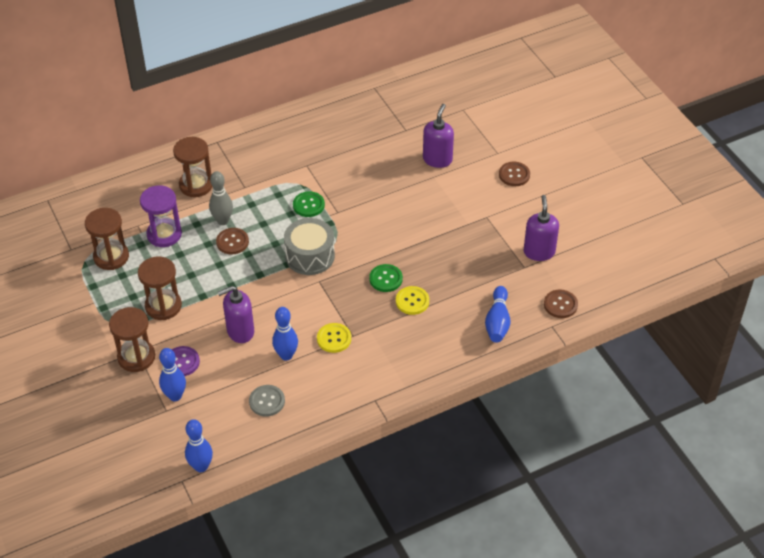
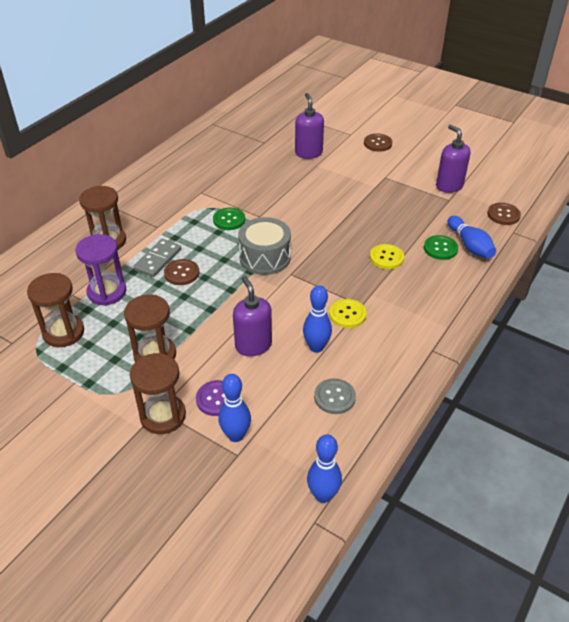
camera: 30 degrees left, 5 degrees down
(223, 221) = (158, 260): grey bowling pin -> grey domino
(240, 331) = (253, 345): purple soap dispenser -> purple soap dispenser turned 120 degrees clockwise
(386, 279) = (348, 250): green button -> green button (440, 248)

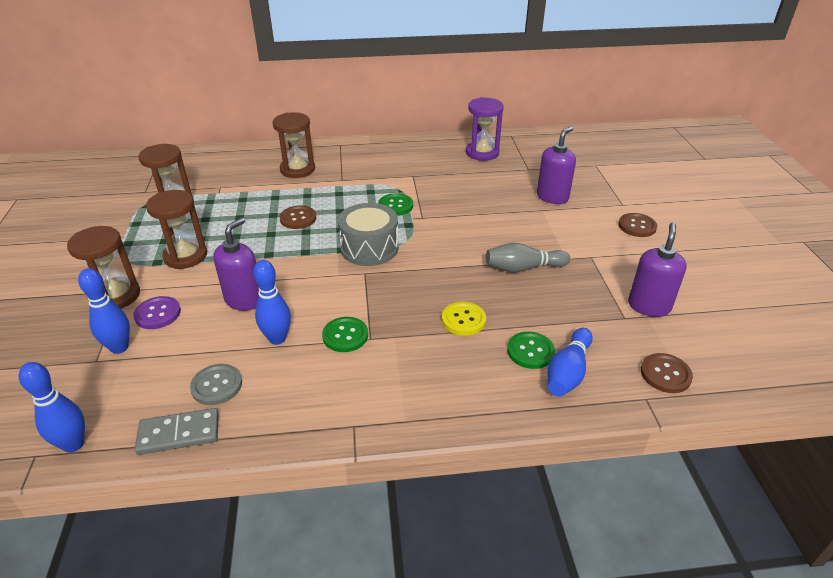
camera: 50 degrees right, 5 degrees down
(107, 292) = (238, 199): purple hourglass -> purple hourglass (482, 153)
(158, 260) = (301, 200): grey domino -> grey domino (179, 433)
(347, 314) = (345, 335): yellow button -> green button
(365, 207) = (523, 268): none -> grey bowling pin

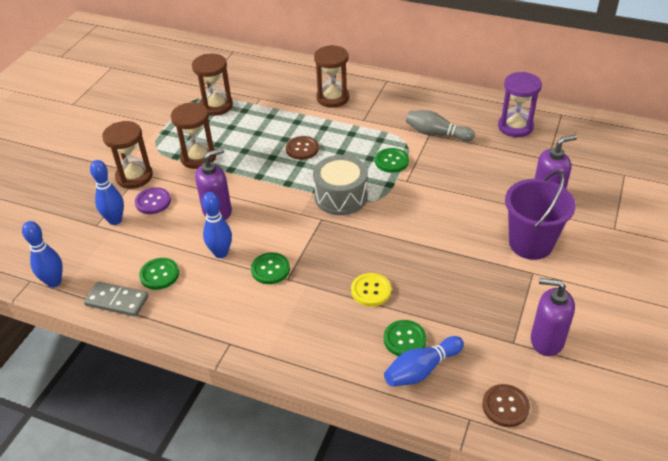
camera: 30 degrees right, 5 degrees up
(216, 385) = (159, 274): grey button -> green button
(523, 268) = (459, 261): grey bowling pin -> grey bowling pin (436, 134)
(570, 235) = (530, 243): none -> purple bucket
(637, 226) = (608, 257): brown button -> none
(649, 306) = (546, 340): purple soap dispenser -> purple soap dispenser turned 120 degrees counterclockwise

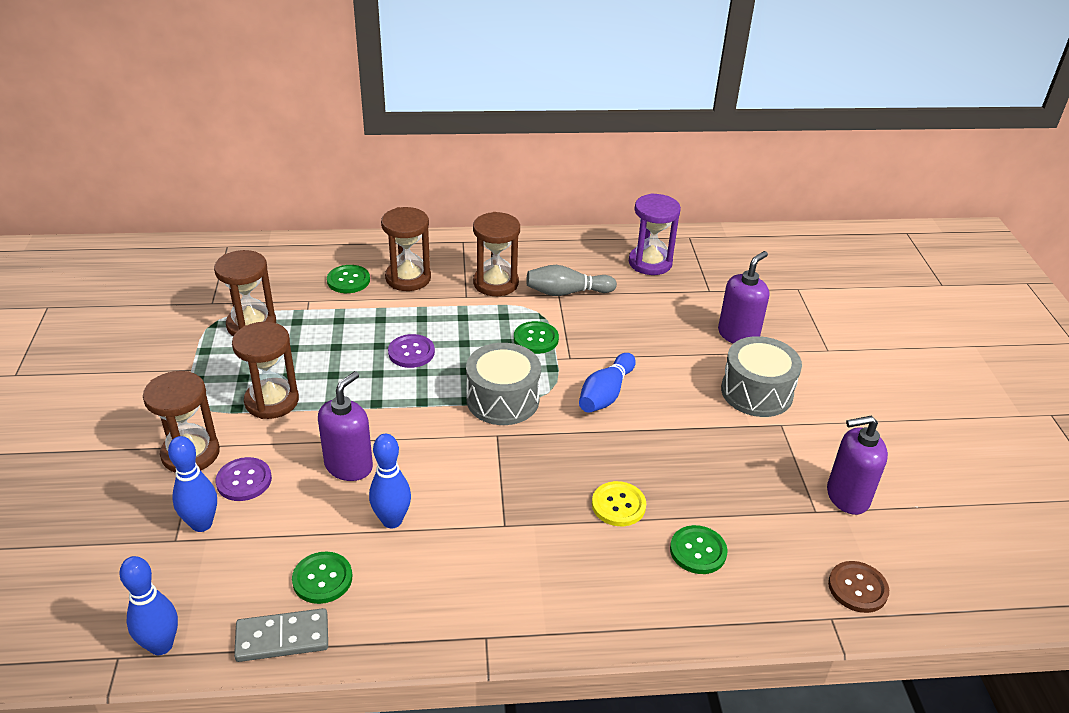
camera: 30 degrees left, 5 degrees down
(270, 269) = (474, 520): green button -> green button (348, 280)
(302, 149) = (411, 352): brown button -> purple button
(390, 115) = (496, 283): none -> brown hourglass
(421, 369) = (741, 580): blue bowling pin -> blue bowling pin (606, 394)
(530, 243) = (756, 392): purple bucket -> grey drum

